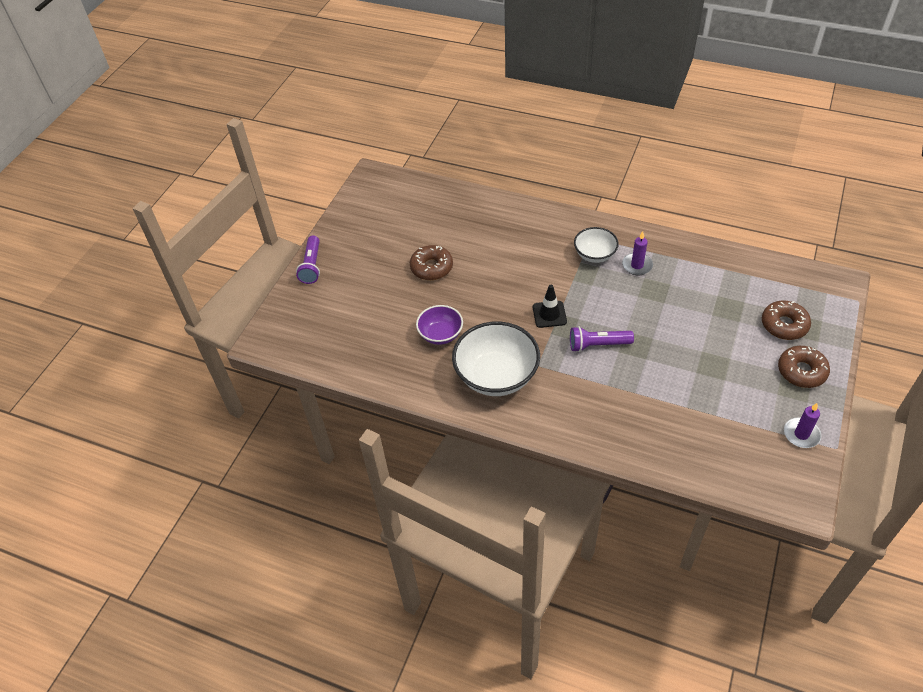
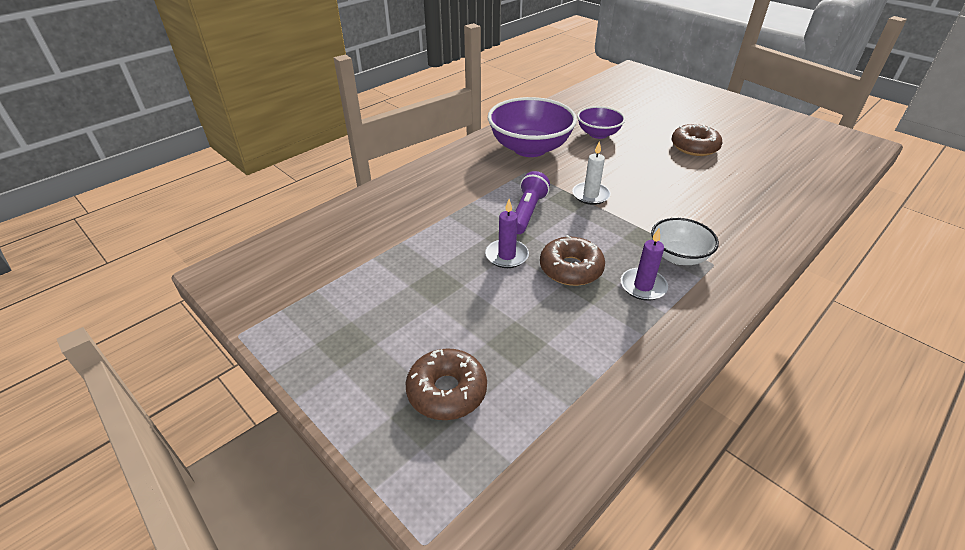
camera: 110 degrees right, 10 degrees down
(312, 266) = (717, 96): purple flashlight -> none
(496, 376) = (530, 148): white bowl -> purple bowl
(549, 314) = (590, 195): black traffic cone -> white candle
(801, 371) = (360, 364): brown donut -> brown donut (571, 269)
(801, 434) = (285, 313): purple candle -> purple candle (506, 256)

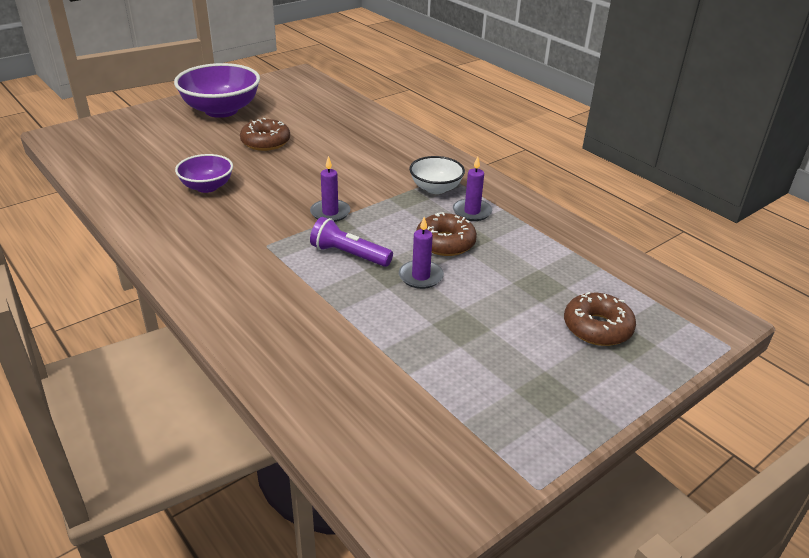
camera: 85 degrees left, 5 degrees down
(530, 148) = (214, 236): purple bowl -> purple bowl (221, 110)
(590, 195) = (330, 213): white candle -> purple candle

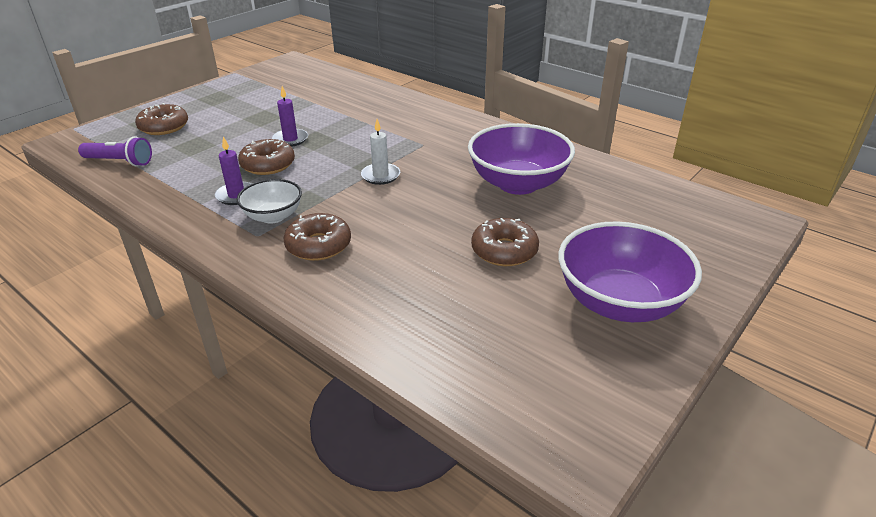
camera: 170 degrees right, 0 degrees up
(207, 187) = (518, 184): purple bowl -> purple bowl, size x1.76
(330, 213) = (380, 176): purple candle -> white candle
(349, 255) = (351, 146): purple flashlight -> purple flashlight (119, 162)
(399, 162) = (318, 245): none -> brown donut

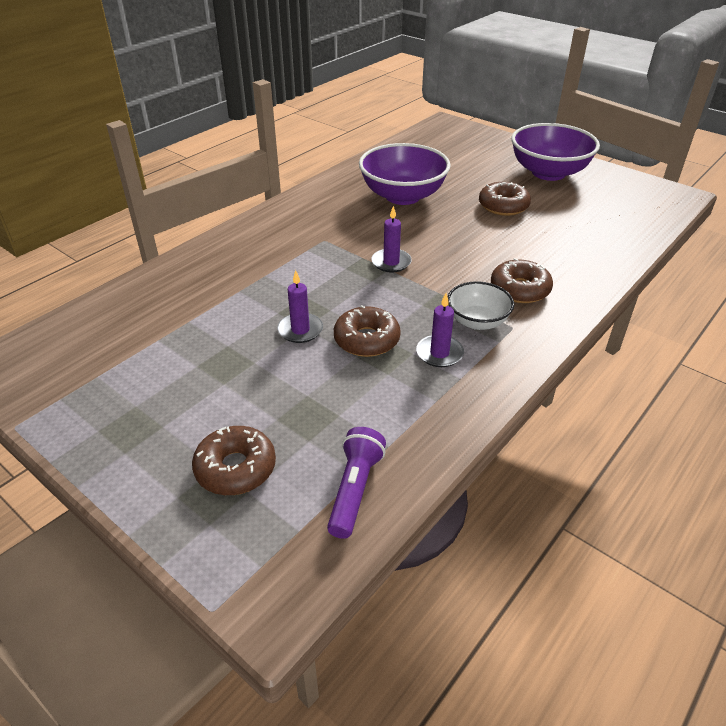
camera: 90 degrees left, 5 degrees up
(380, 176) = (391, 262): white candle -> purple candle

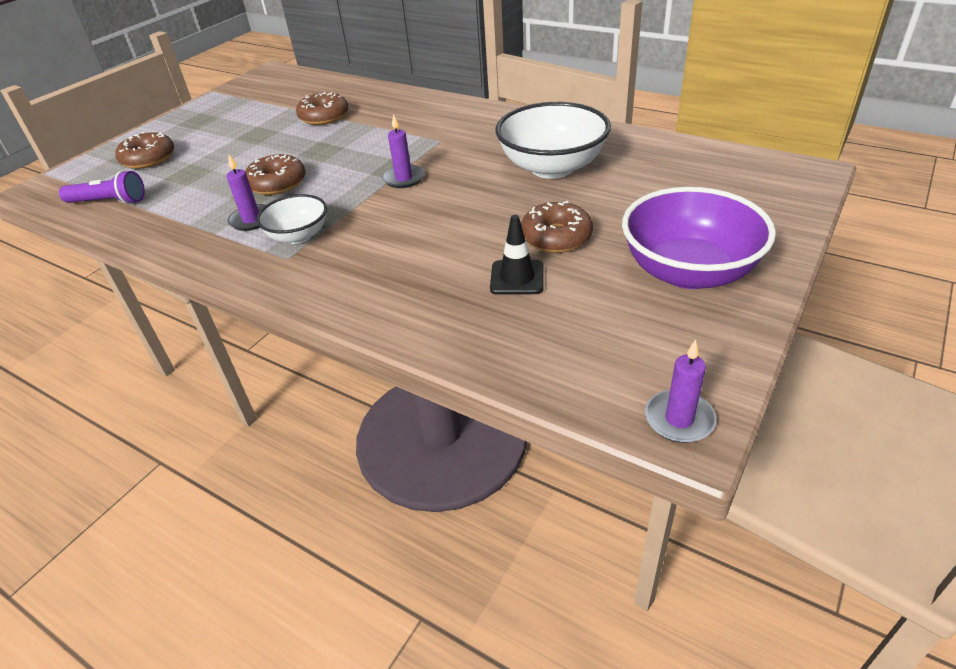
camera: 85 degrees right, 0 degrees up
(300, 330) = (294, 154): purple candle -> purple candle (679, 419)
(403, 196) = (552, 167): purple bowl -> white bowl
(520, 289) = (357, 259): brown donut -> brown donut (324, 116)
(551, 224) = (517, 278): none -> black traffic cone

